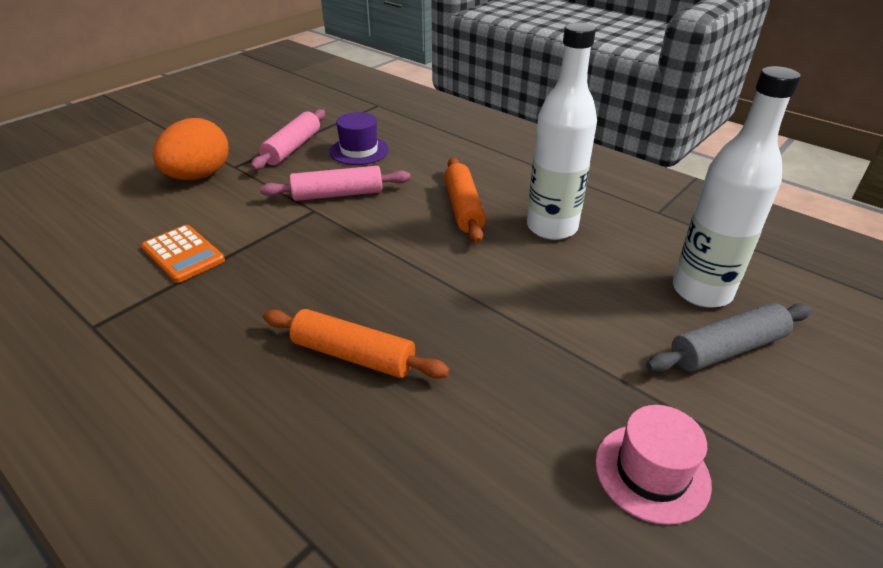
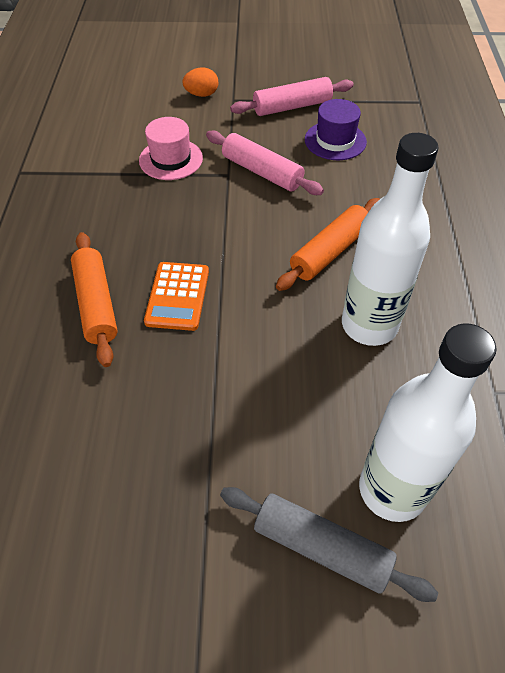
camera: 50 degrees right, 15 degrees up
(183, 254) = (115, 154): orange calculator -> orange calculator (177, 296)
(199, 176) = (201, 94): orange egg -> orange egg, size x0.51
(652, 472) = (121, 551): pink hat -> pink hat (171, 159)

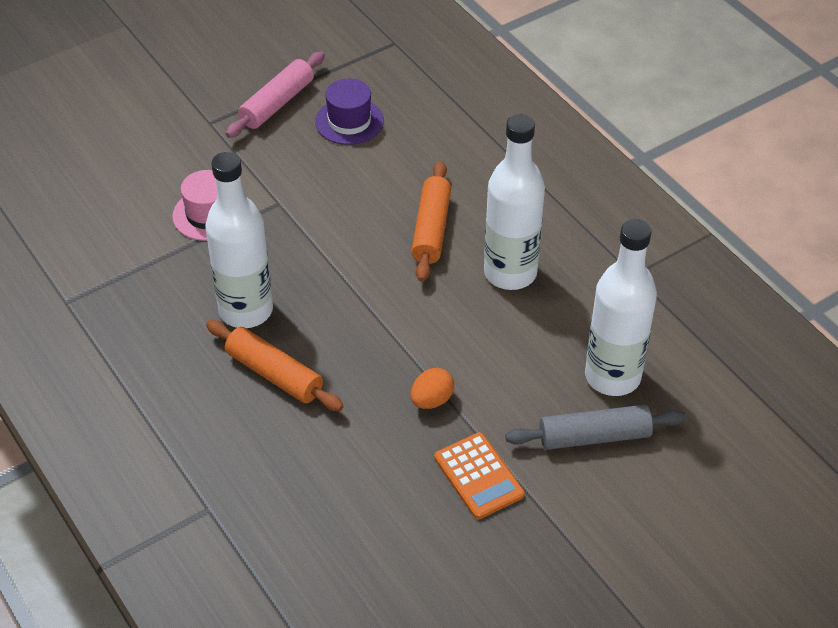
camera: 35 degrees left, 5 degrees down
(126, 241) = (246, 310): none -> white bottle
(177, 296) = (338, 331): orange calculator -> orange calculator (478, 476)
(201, 94) = (171, 131): orange egg -> orange egg (431, 400)
(262, 172) = (308, 185): pink rolling pin -> none

